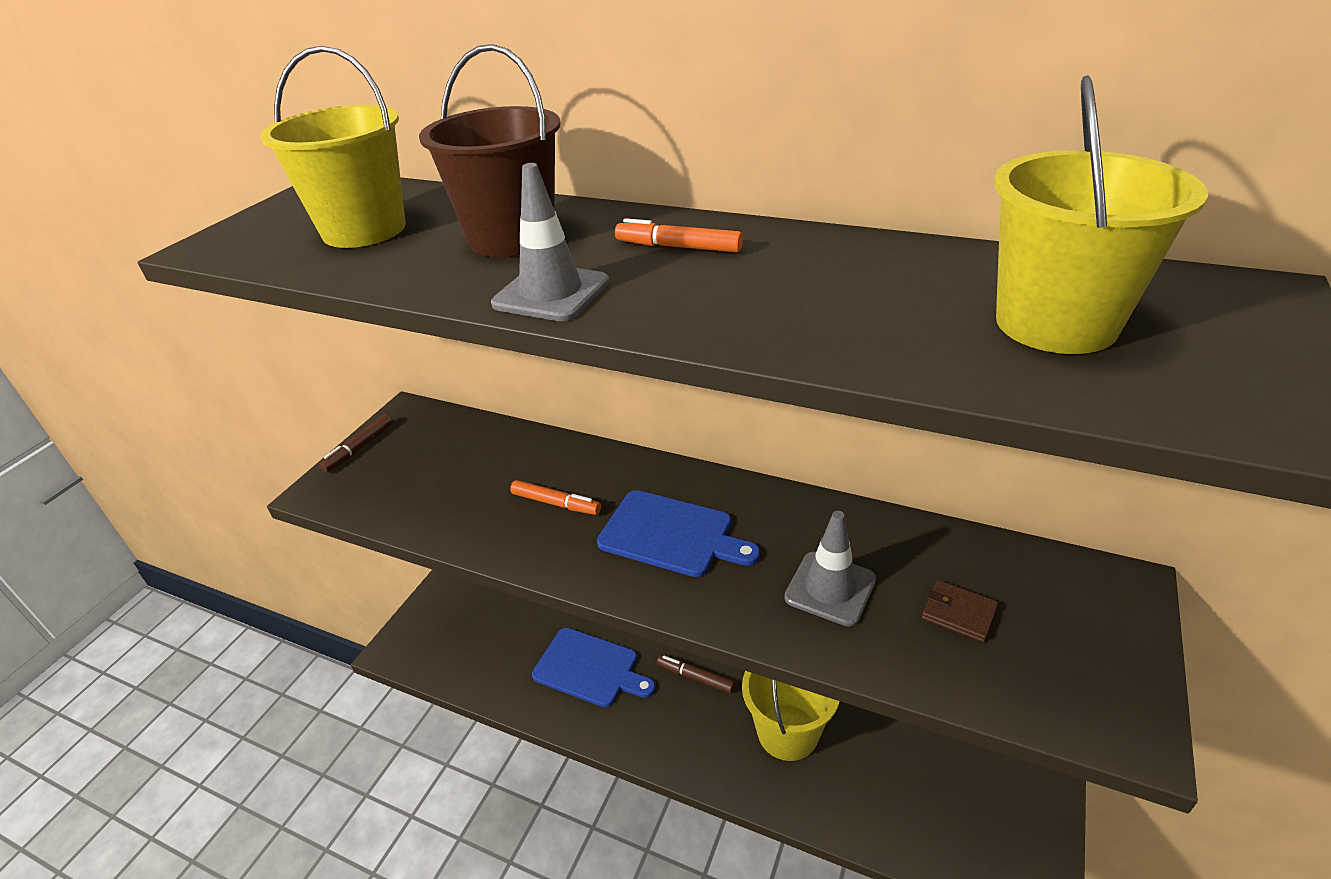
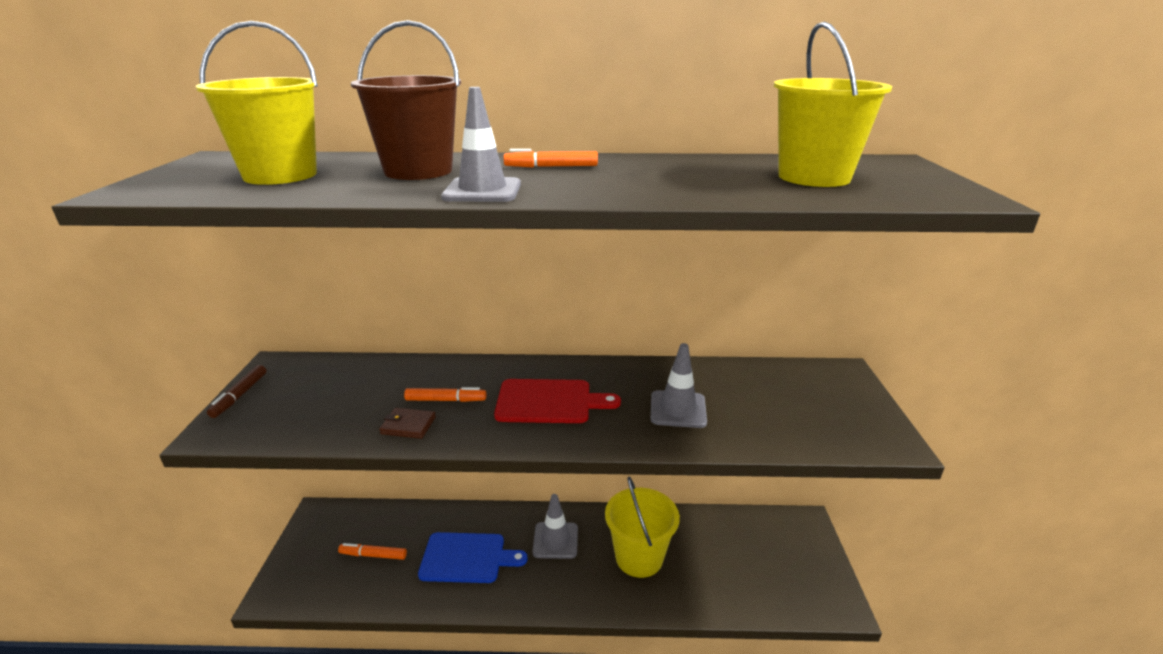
camera: 25 degrees left, 10 degrees down
(497, 635) = (373, 555): none -> orange marker
(671, 535) = (549, 402): blue cutting board -> red cutting board
(695, 677) = (555, 540): brown marker -> grey traffic cone
(958, 613) = (764, 405): brown wallet -> brown wallet (408, 425)

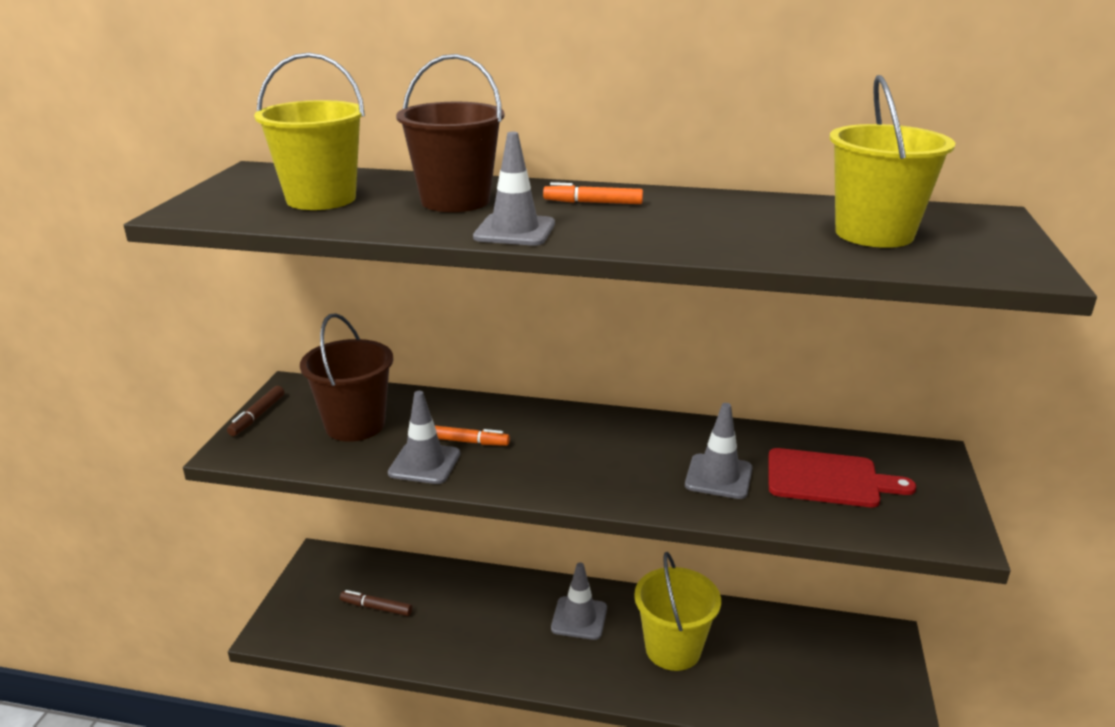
camera: 10 degrees right, 0 degrees up
(337, 395) = (355, 425): none -> brown bucket
(373, 555) = (376, 608): orange marker -> brown marker
(408, 425) = (424, 463): brown wallet -> grey traffic cone
(467, 558) = (477, 623): blue cutting board -> none
(549, 402) = (576, 454): red cutting board -> red cutting board (828, 479)

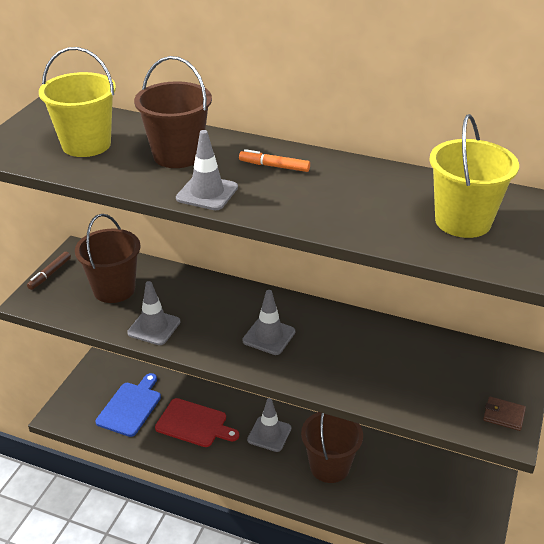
camera: 10 degrees right, 10 degrees up
(376, 608) = (130, 407): brown marker -> blue cutting board
(466, 441) = (187, 312): orange marker -> none
(673, 649) = (329, 466): yellow bucket -> brown bucket
(718, 477) = (355, 363): grey traffic cone -> grey traffic cone (269, 336)
(828, 479) = (434, 375): red cutting board -> red cutting board (194, 424)
(939, 515) = (504, 415): none -> brown wallet

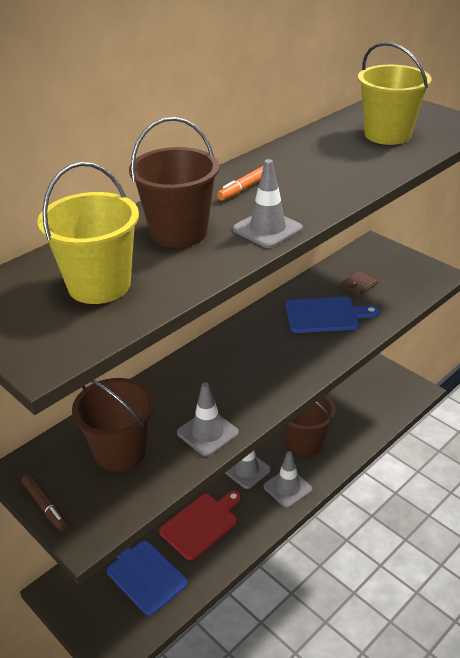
camera: 65 degrees left, 0 degrees up
(269, 336) = (270, 358): grey traffic cone -> grey traffic cone (287, 488)
(359, 357) = (325, 315): none -> blue cutting board
(504, 415) = (421, 270): brown wallet -> brown wallet (358, 285)

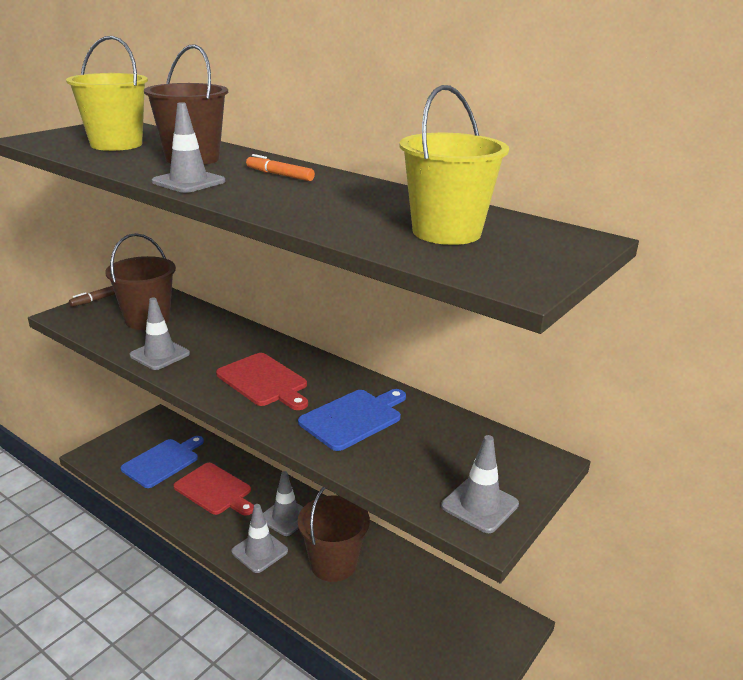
camera: 80 degrees right, 10 degrees down
(267, 361) = (264, 381): none -> red cutting board
(325, 315) = (353, 418): blue cutting board -> blue cutting board turned 120 degrees counterclockwise
(358, 285) = (430, 445): brown wallet -> none
(419, 274) = (479, 505): none -> grey traffic cone

